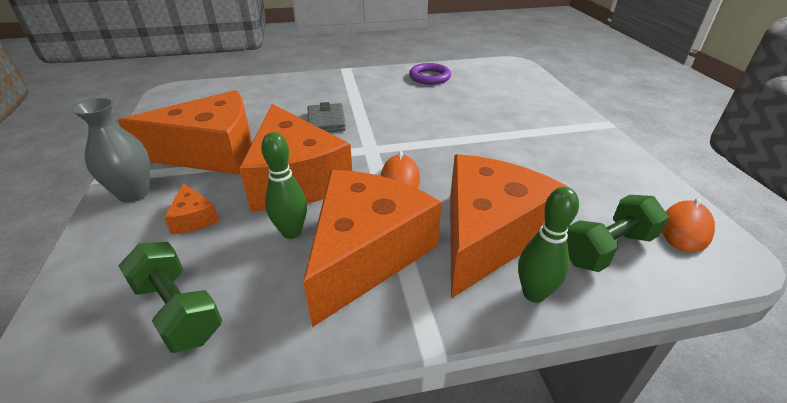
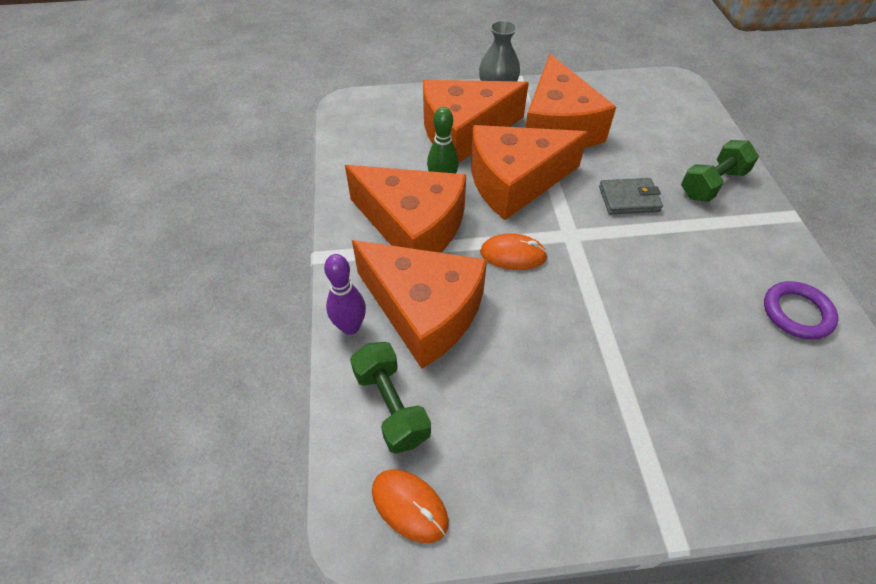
camera: 95 degrees right, 15 degrees up
(178, 310) = (377, 141): green dumbbell -> green dumbbell (712, 184)
(193, 218) = (464, 132): orange cheese -> orange cheese, size x2.49
(534, 294) = (350, 327): green bowling pin -> purple bowling pin

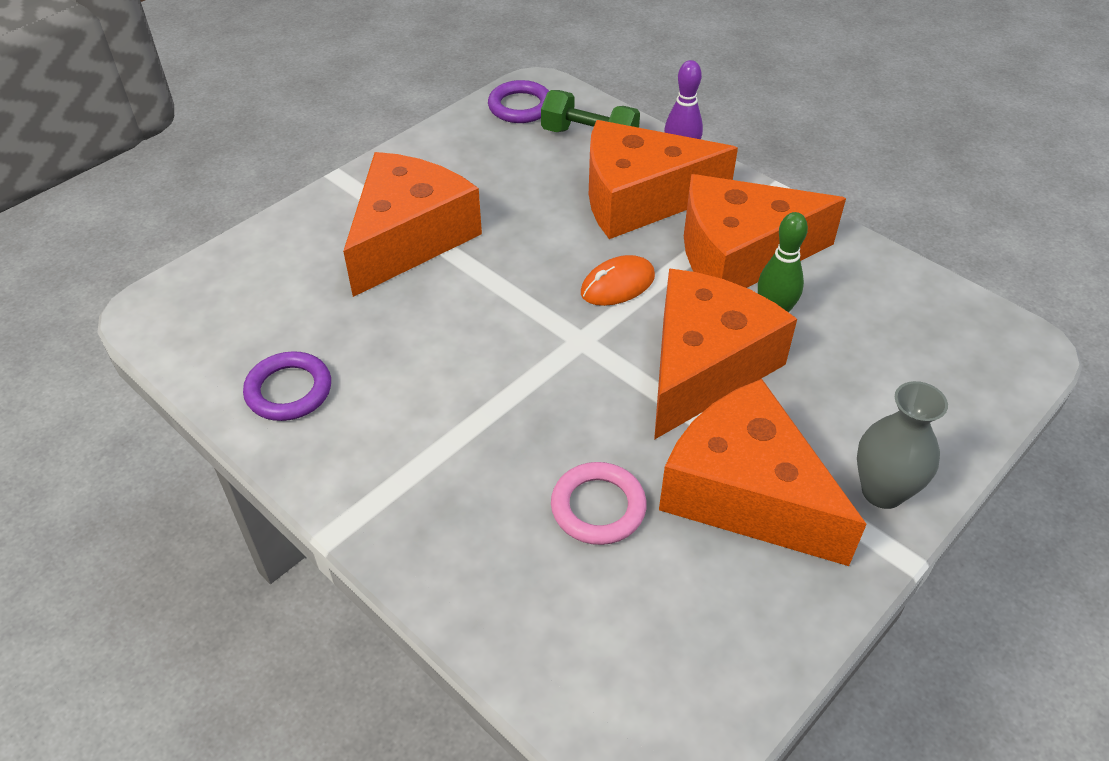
camera: 140 degrees right, 5 degrees down
(409, 506) = (520, 106): orange mouse -> purple ring
(464, 132) = (843, 399): orange cheese -> orange cheese (409, 238)
(629, 199) = (554, 427): grey wallet -> none
(635, 156) = (598, 507): none -> pink ring
(712, 184) = (462, 524): green dumbbell -> none

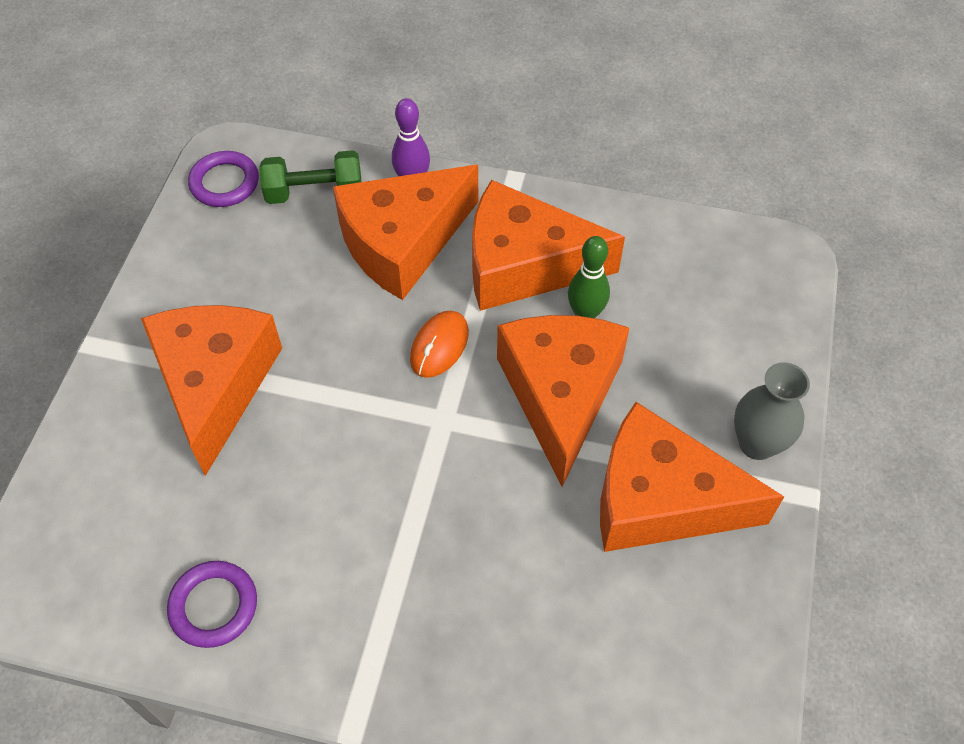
camera: 30 degrees left, 10 degrees up
(598, 507) = (556, 575): pink ring -> none
(740, 255) = (524, 265): orange cheese -> orange cheese turned 45 degrees clockwise

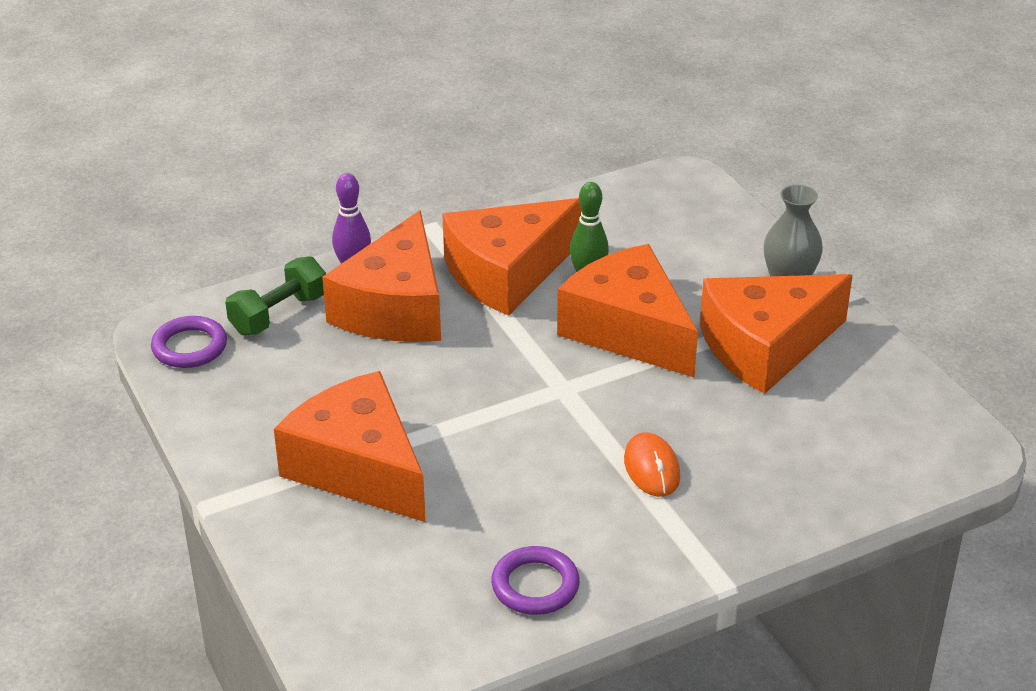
camera: 40 degrees left, 20 degrees down
(439, 346) = (505, 351): orange mouse -> orange mouse (651, 468)

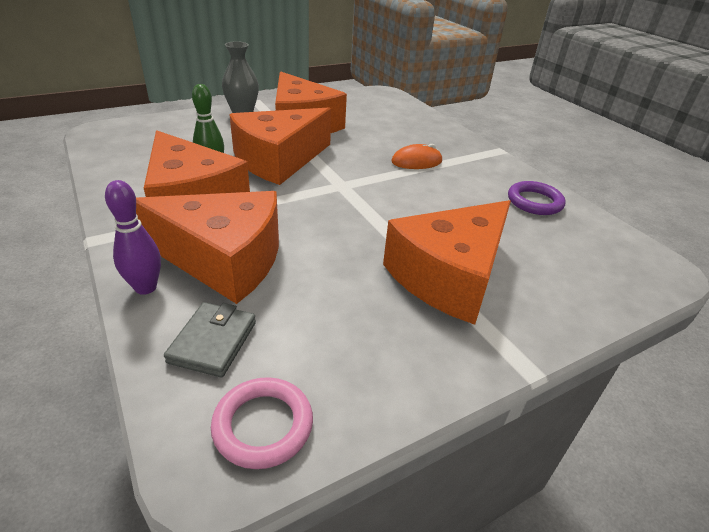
camera: 95 degrees left, 0 degrees up
(189, 347) = (263, 425): purple ring -> pink ring
(279, 314) = (213, 342): green dumbbell -> grey wallet

